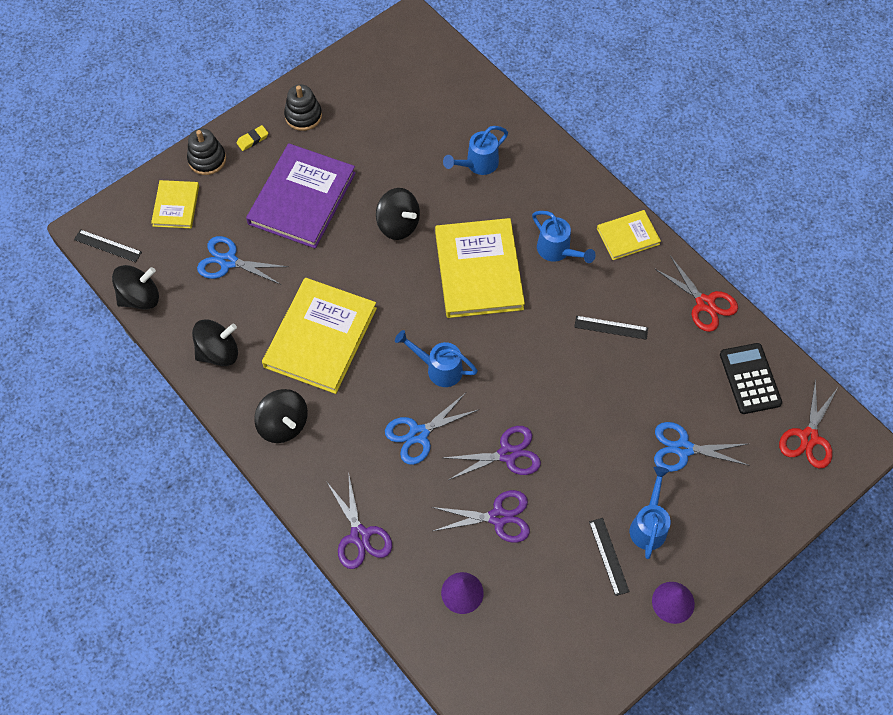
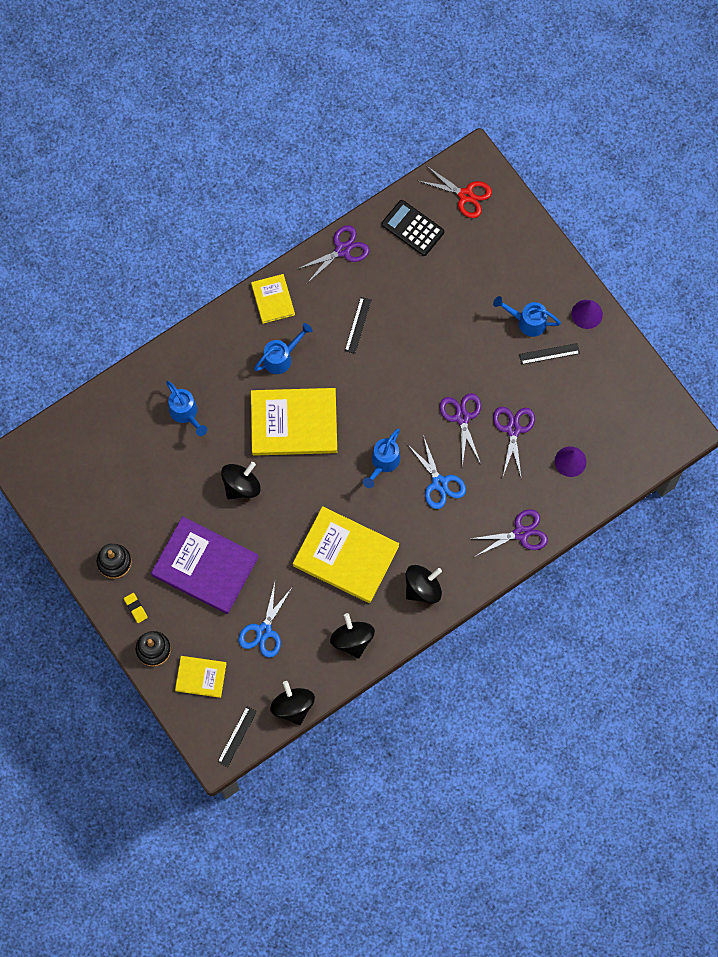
camera: 85 degrees left, 10 degrees up
(683, 448) = (467, 287): blue scissors -> none
(704, 303) = (342, 250): red scissors -> purple scissors
(750, 379) = (412, 228): black calculator -> black calculator turned 45 degrees clockwise

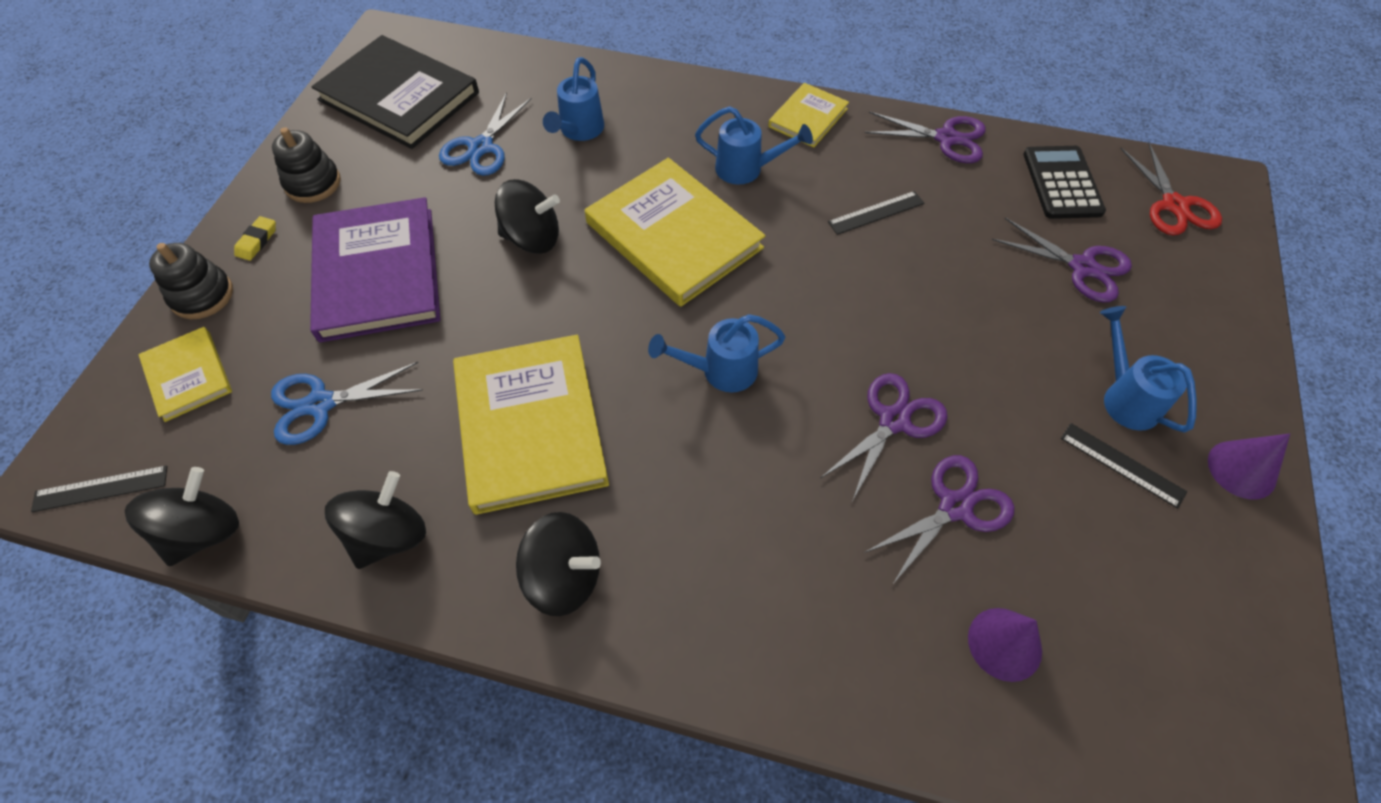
camera: 50 degrees right, 15 degrees down
(79, 483) = (399, 96): none -> black book
(439, 483) = (763, 467): blue scissors -> blue scissors (481, 147)
(521, 533) = (801, 664): purple scissors -> purple scissors (1082, 267)

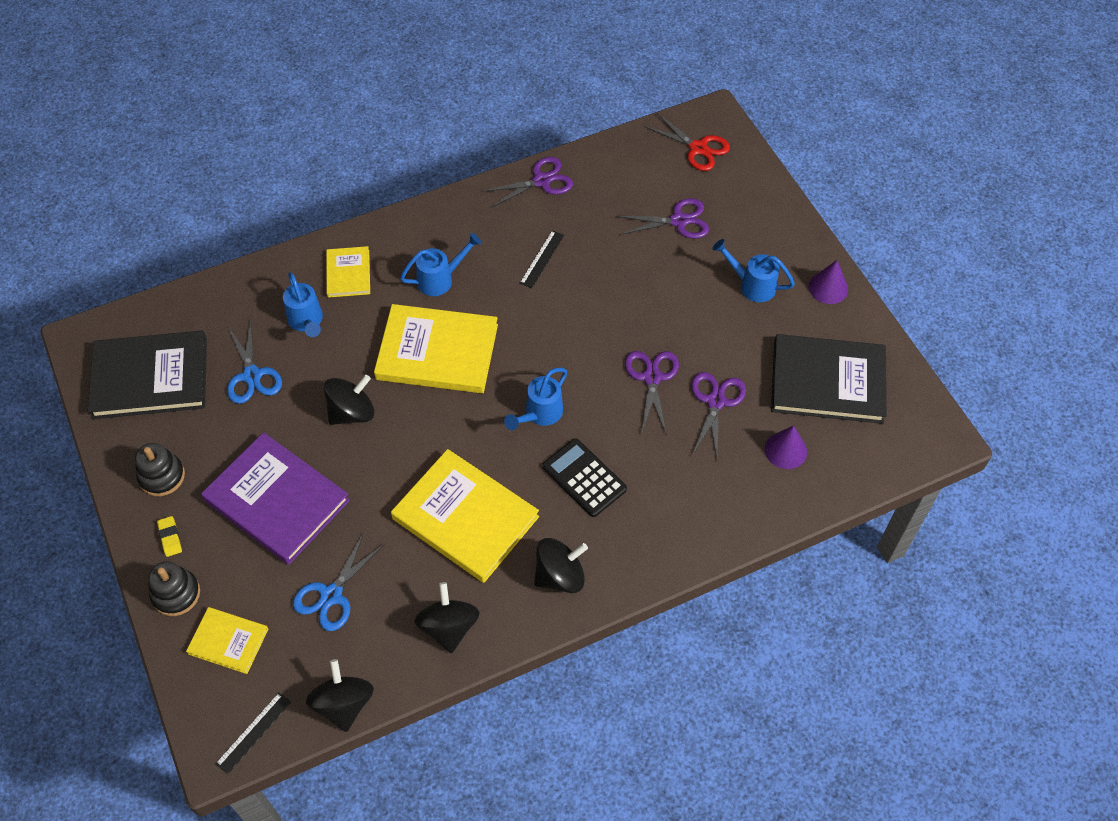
camera: 40 degrees left, 0 degrees up
(808, 118) = (446, 218): yellow book -> yellow book (348, 273)
(1062, 183) = (629, 171): black calculator -> black calculator (584, 478)
(1122, 465) = (775, 323): black ruler -> none
(1145, 594) = (827, 381): none -> black book

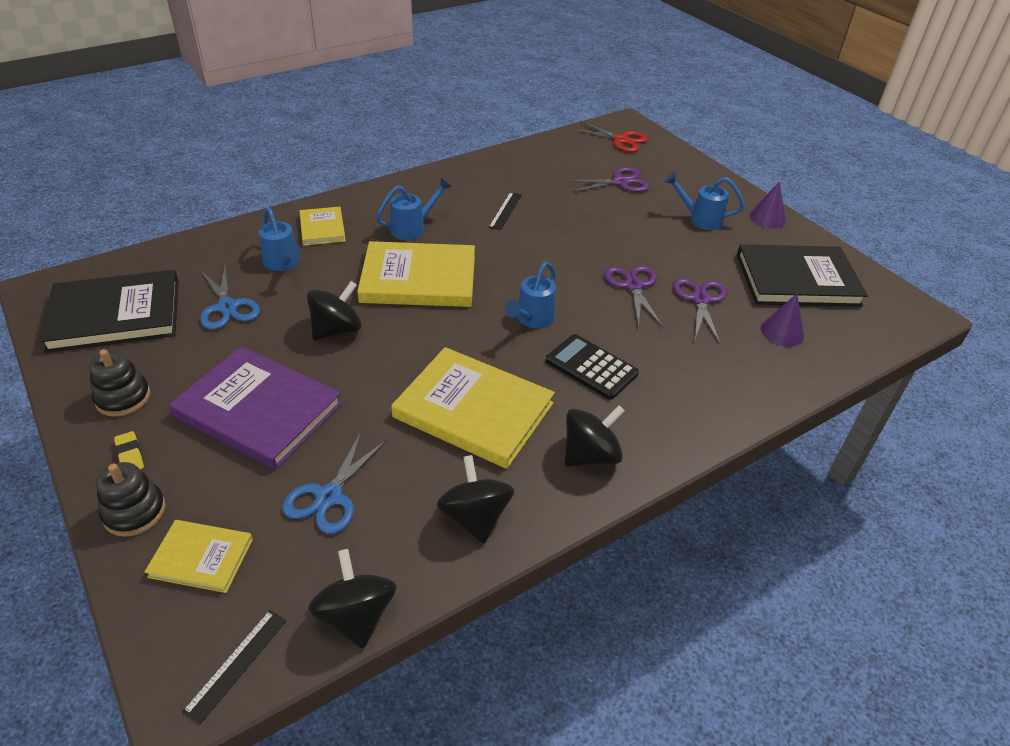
camera: 10 degrees left, 15 degrees down
(541, 181) = (492, 163): purple scissors -> none

